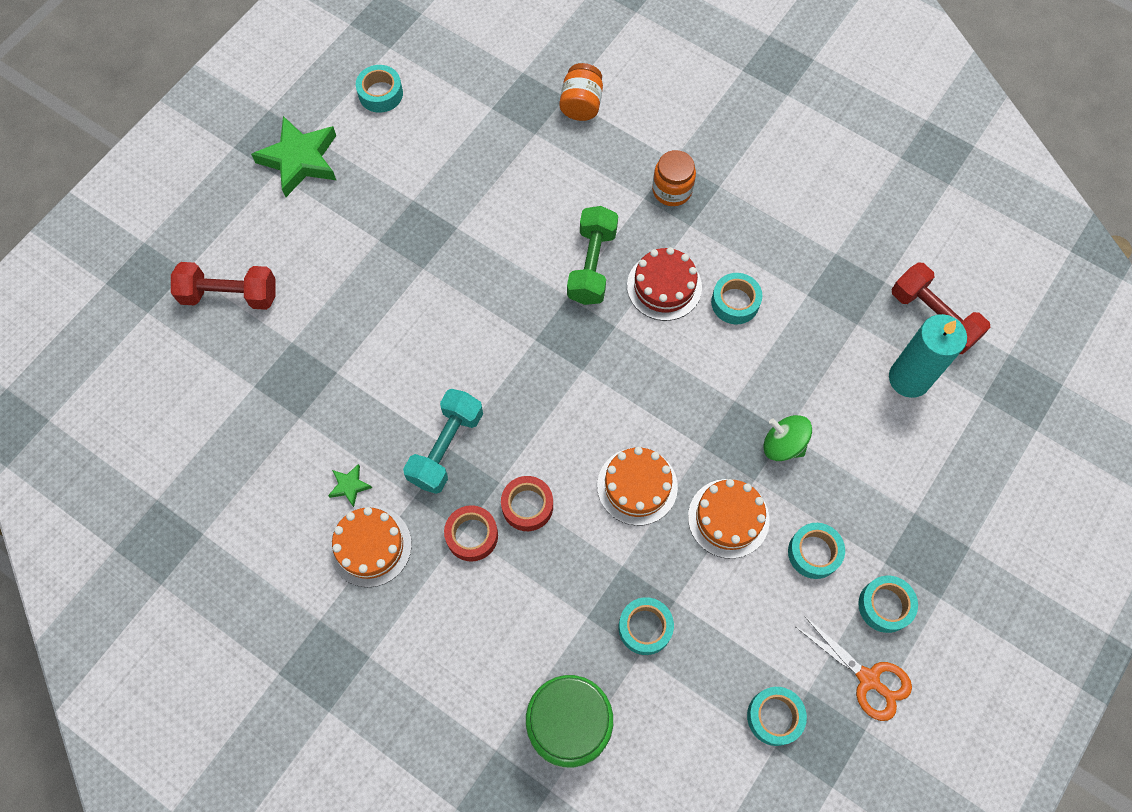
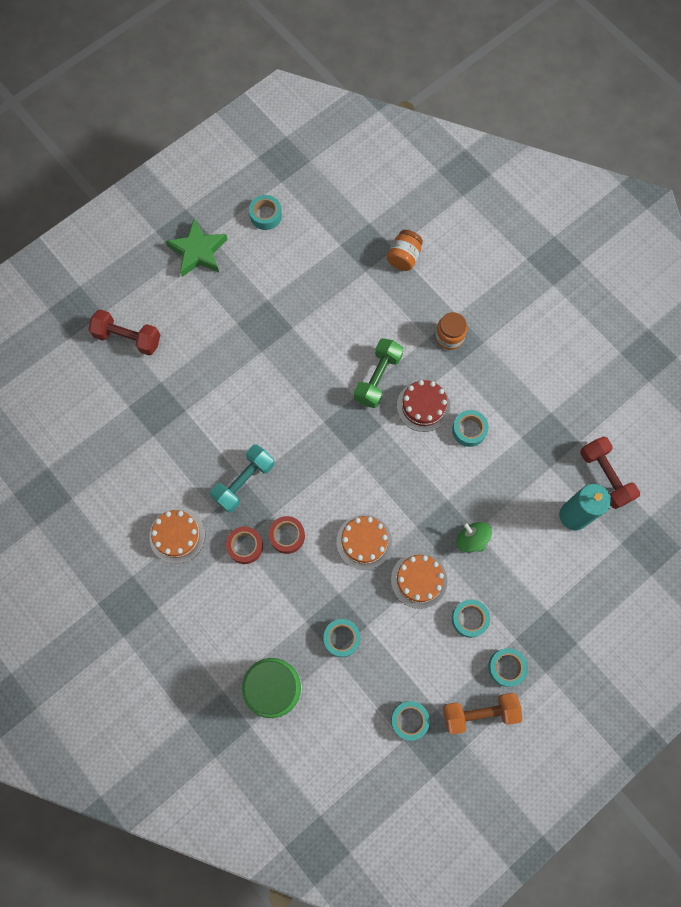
camera: 15 degrees right, 5 degrees up
(349, 486) = (174, 491): green star -> none
(868, 679) = (479, 713): orange scissors -> orange dumbbell

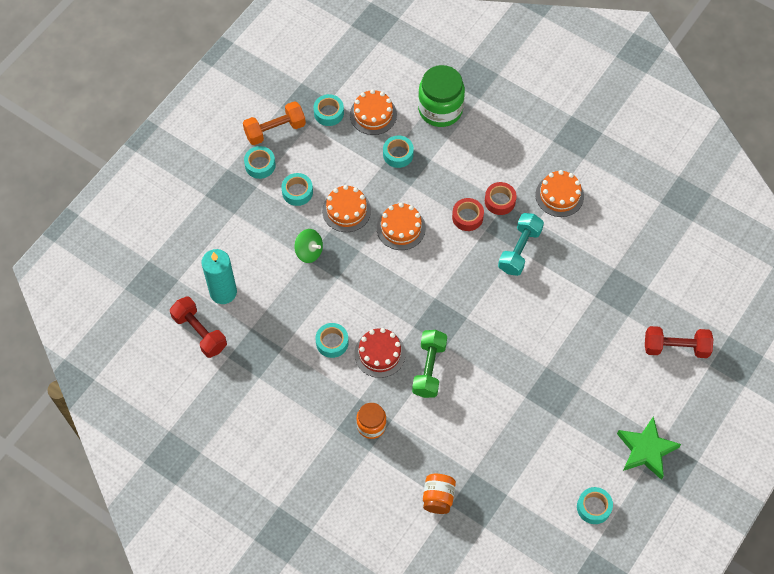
camera: 165 degrees right, 10 degrees down
(356, 703) = (373, 114): none -> orange cake

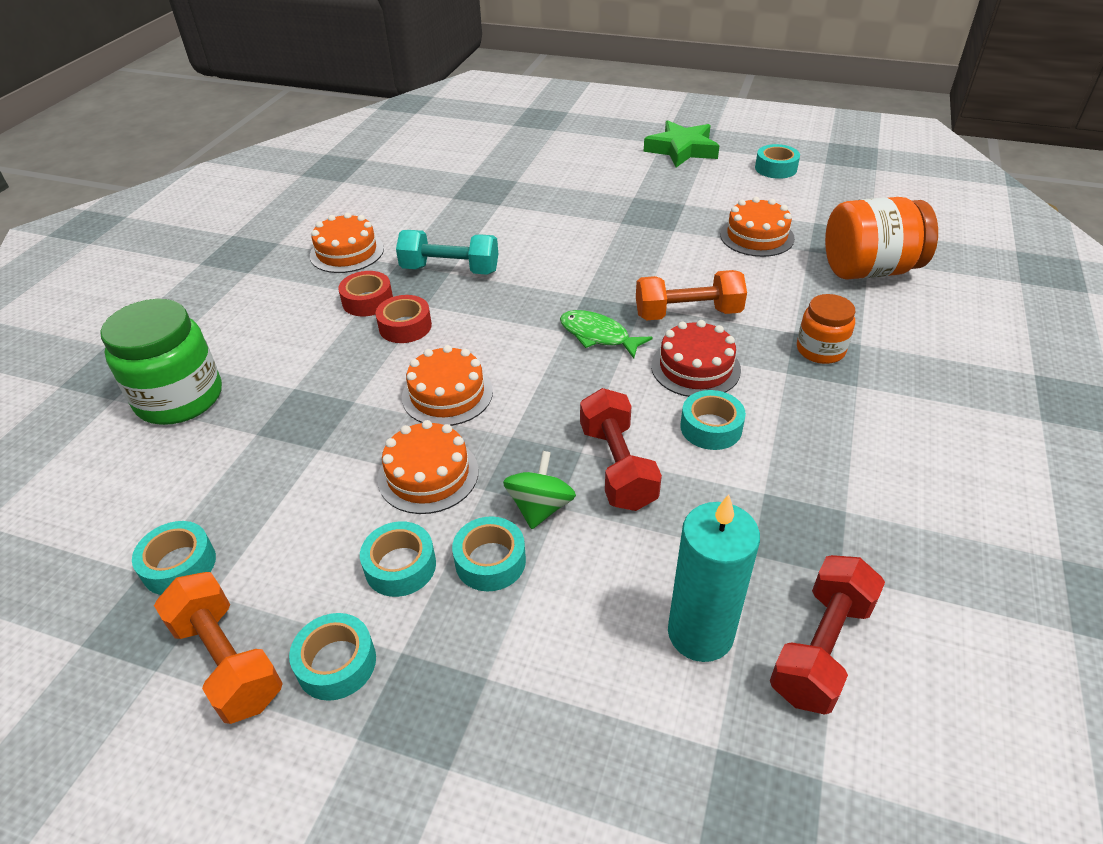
camera: 105 degrees left, 20 degrees down
(373, 114) = (187, 489): orange cake -> orange cake (756, 236)
(398, 154) = (286, 431): turquoise tape -> turquoise tape (490, 561)
(425, 313) = (598, 335): none -> green fish
(429, 369) = (688, 313): green dumbbell -> orange dumbbell
(438, 498) = (869, 270): orange jar -> orange jar, size x1.71
(676, 347) = (544, 149): red dumbbell -> red dumbbell (617, 466)

